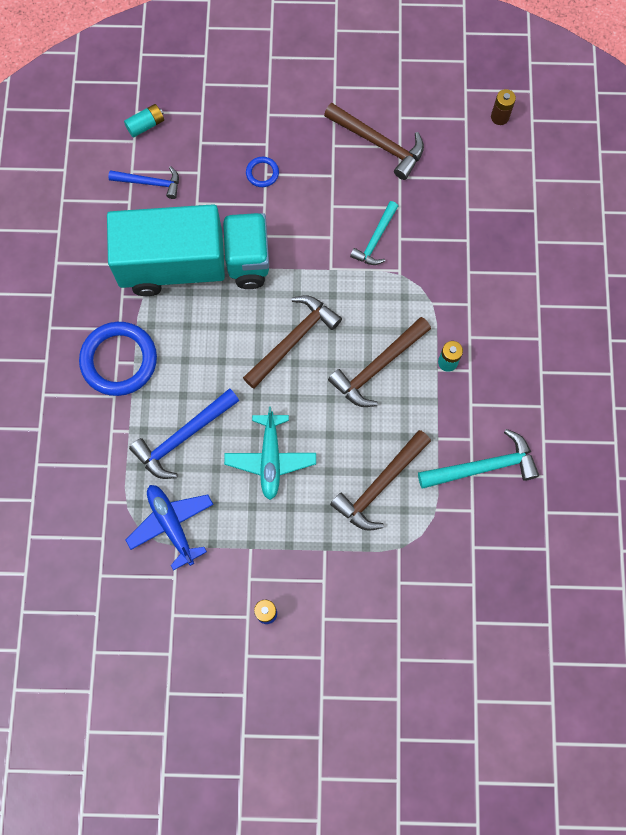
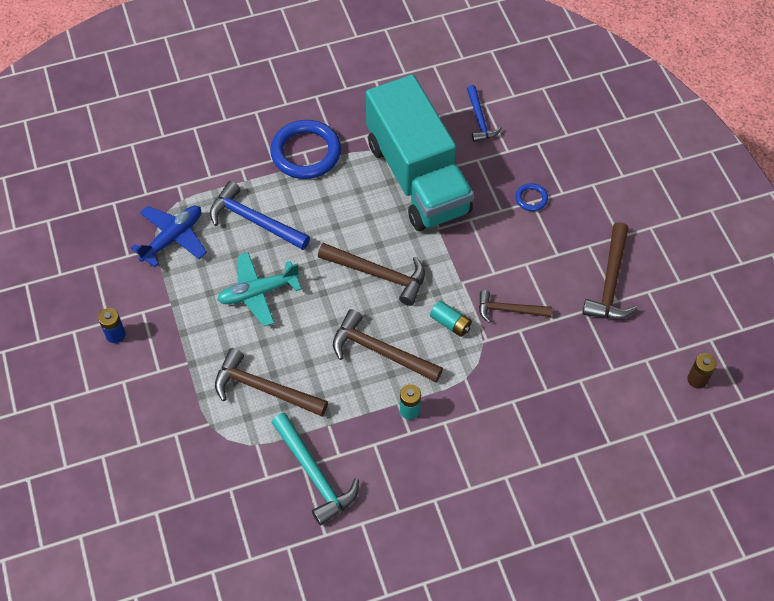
camera: 70 degrees right, 15 degrees down
(146, 125) = (533, 98): turquoise battery -> turquoise battery (450, 323)
(375, 239) = (509, 310): turquoise hammer -> brown hammer

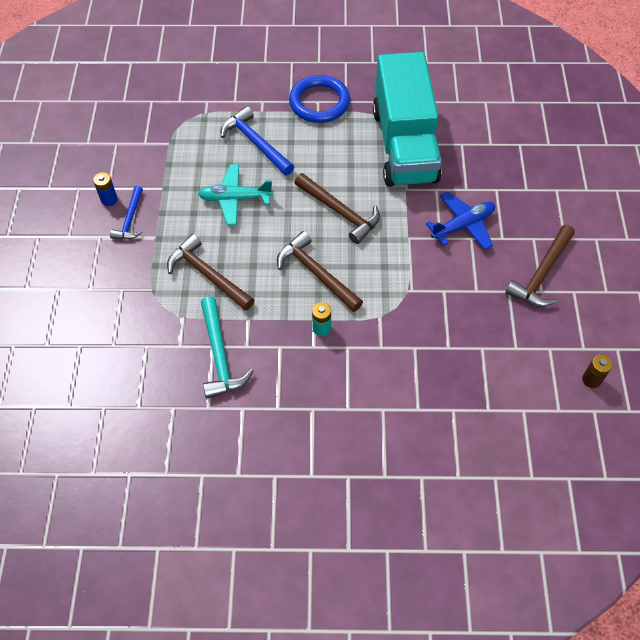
camera: 20 degrees right, 0 degrees up
(173, 238) = (185, 139): blue plane -> blue plane (463, 225)
(450, 323) = (385, 268): turquoise battery -> none
(479, 120) = (476, 113): blue hammer -> blue hammer (130, 219)
(509, 310) = (441, 271): brown hammer -> none
(531, 198) = (496, 187): blue ring -> none

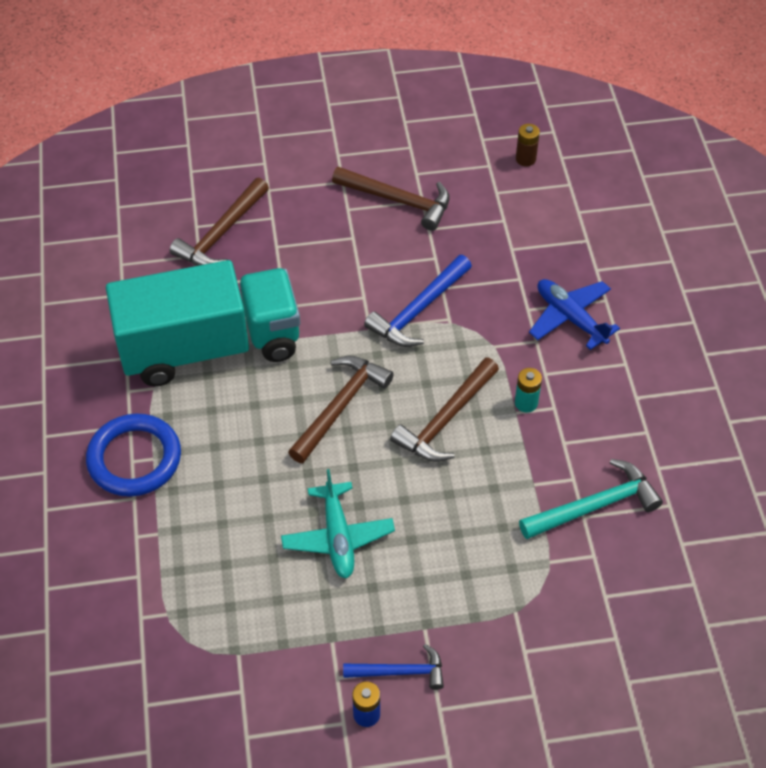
camera: 100 degrees left, 5 degrees down
(208, 275) = (476, 545): brown hammer -> brown hammer (221, 234)
(255, 143) = (226, 530): blue hammer -> blue hammer (418, 310)
(463, 225) = (340, 275): blue plane -> blue plane (570, 318)

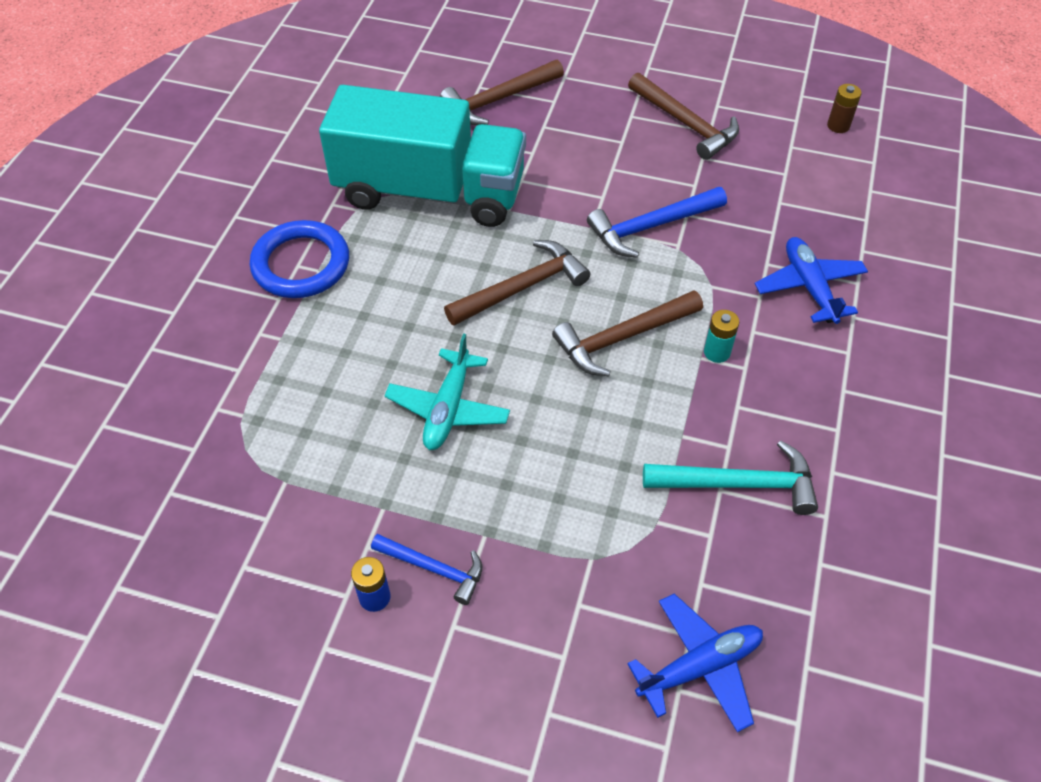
camera: 25 degrees right, 0 degrees up
(634, 658) = (699, 667): none -> blue plane

